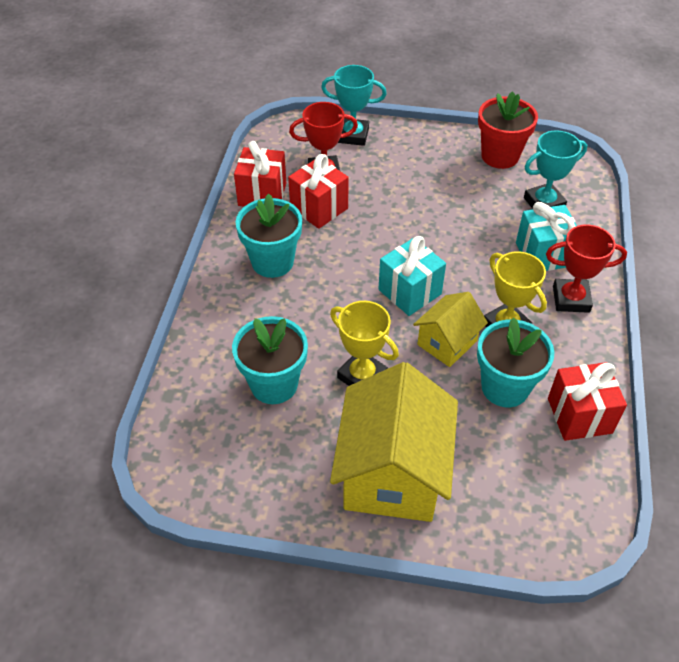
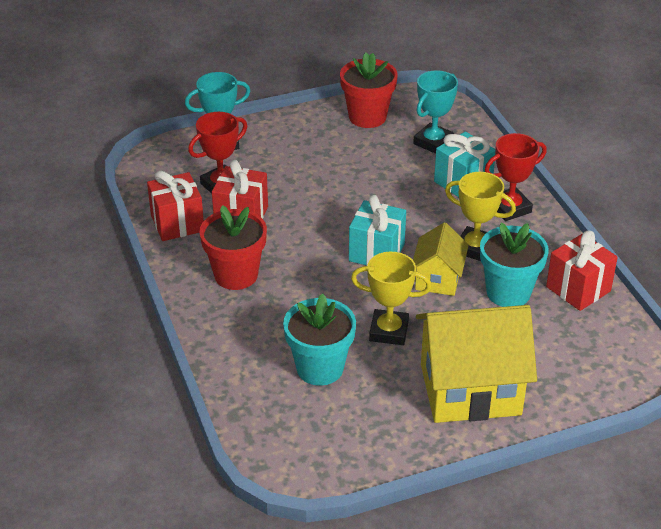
camera: 30 degrees left, 10 degrees down
(272, 262) = (236, 275): turquoise flower pot -> red flower pot
(392, 473) = (470, 389): yellow house -> yellow house turned 75 degrees counterclockwise

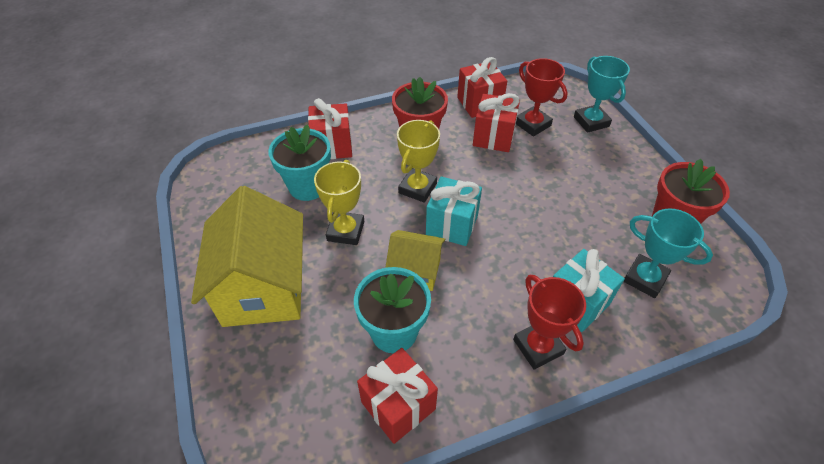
camera: 90 degrees right, 10 degrees up
(247, 351) = (332, 146): none -> red gift
(475, 248) = (464, 306): yellow trophy -> yellow trophy (417, 188)

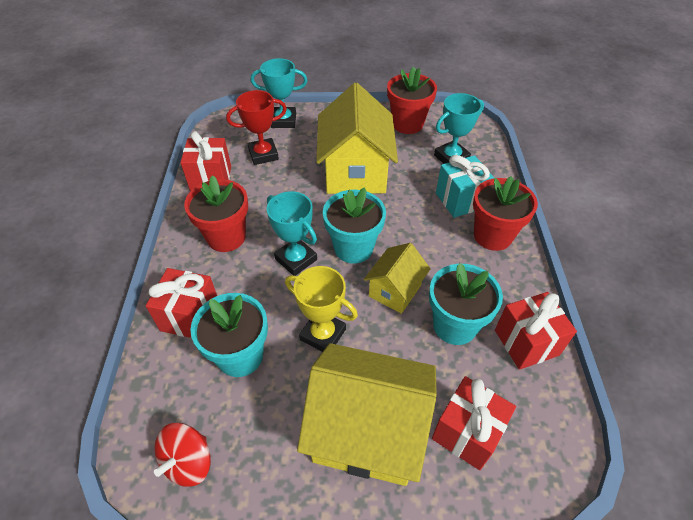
camera: 70 degrees left, 0 degrees up
(218, 190) = (188, 462): none -> red spinning top
(417, 188) = (296, 259): yellow trophy -> turquoise trophy
(452, 225) = (353, 248): turquoise gift -> turquoise flower pot
(493, 137) = (262, 184): red gift -> red gift (467, 432)
(538, 347) = (492, 236): red trophy -> red flower pot
(556, 197) = (355, 172): none -> yellow house

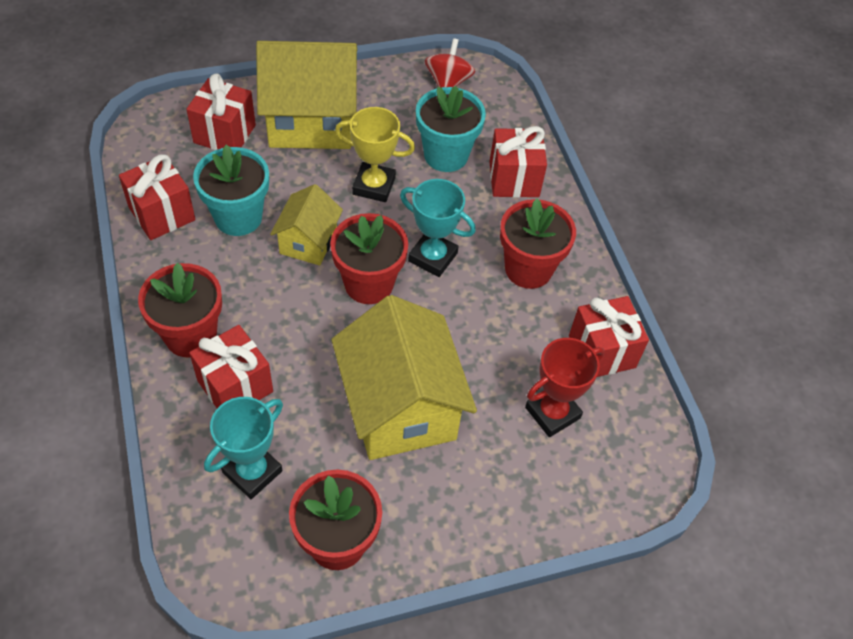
camera: 160 degrees right, 5 degrees up
(283, 121) = (558, 499): turquoise trophy -> none
(353, 248) = (369, 284): turquoise flower pot -> red flower pot
(460, 200) = (235, 386): turquoise gift -> red gift

